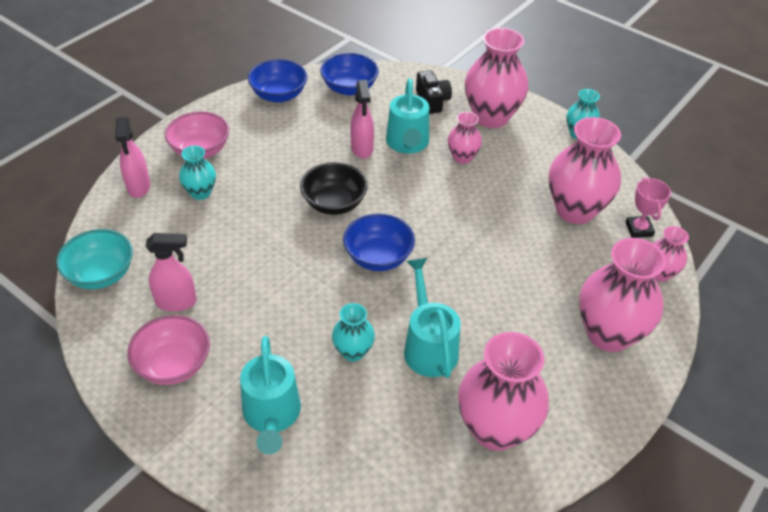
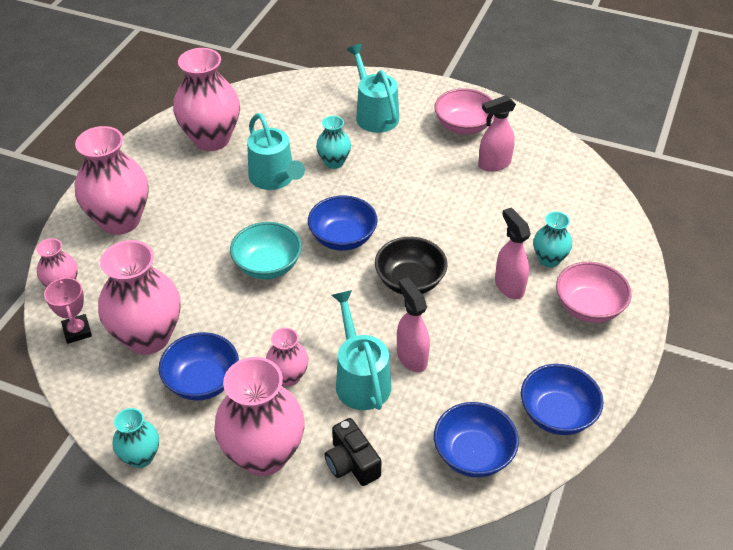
camera: 165 degrees right, 0 degrees up
(101, 274) = (572, 170): turquoise bowl -> turquoise bowl (268, 266)
(138, 187) = (613, 250): pink spray bottle -> pink spray bottle (509, 286)
(531, 169) = (202, 381): none -> blue bowl

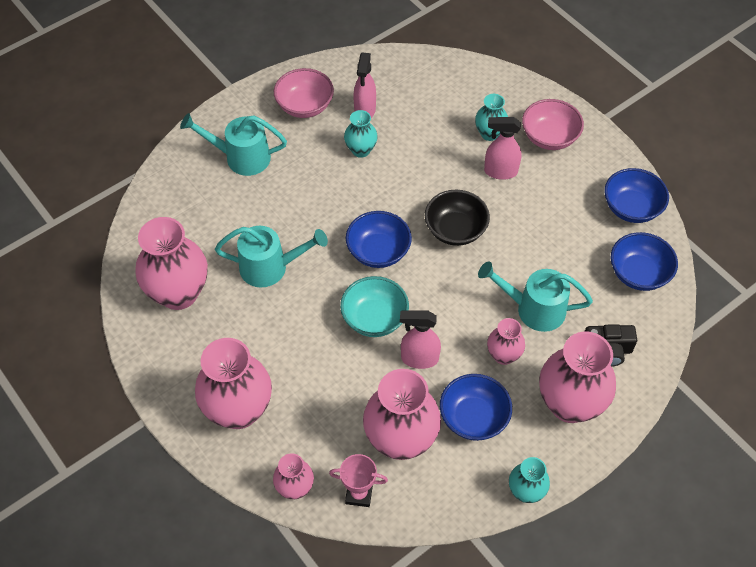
camera: 60 degrees left, 10 degrees up
(334, 162) = (281, 215): turquoise vase -> turquoise vase (361, 150)
(411, 357) = (532, 266): pink spray bottle -> pink spray bottle (419, 358)

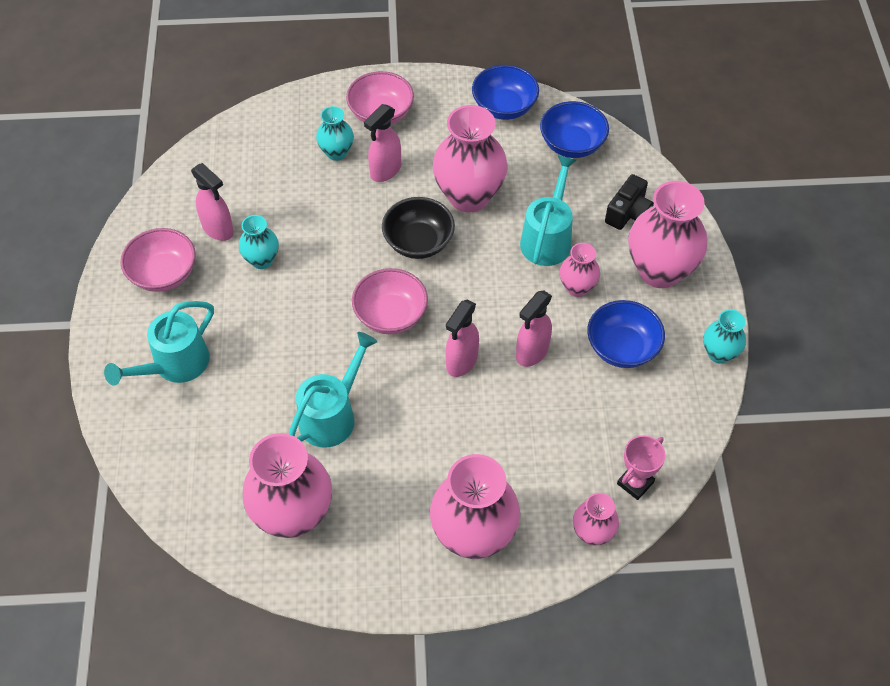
camera: 55 degrees left, 0 degrees up
(374, 318) = (461, 362): turquoise bowl -> pink spray bottle
(378, 251) = (390, 315): blue bowl -> pink bowl
(401, 440) = (604, 417): pink vase -> pink vase (469, 196)
(533, 309) = (547, 237): turquoise watering can -> turquoise watering can turned 150 degrees clockwise

